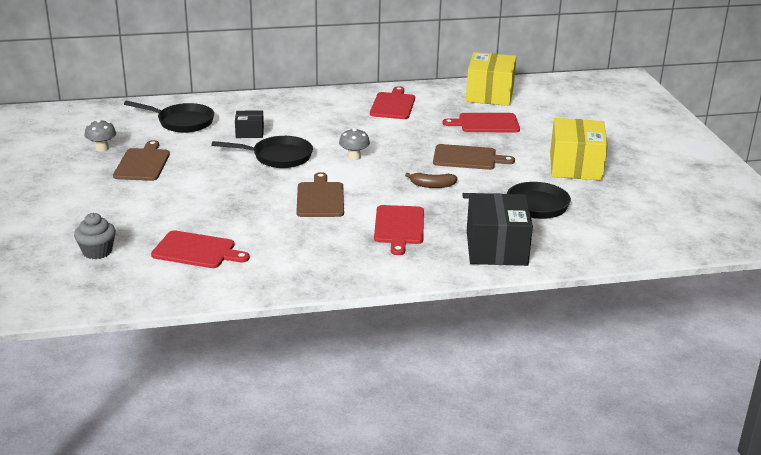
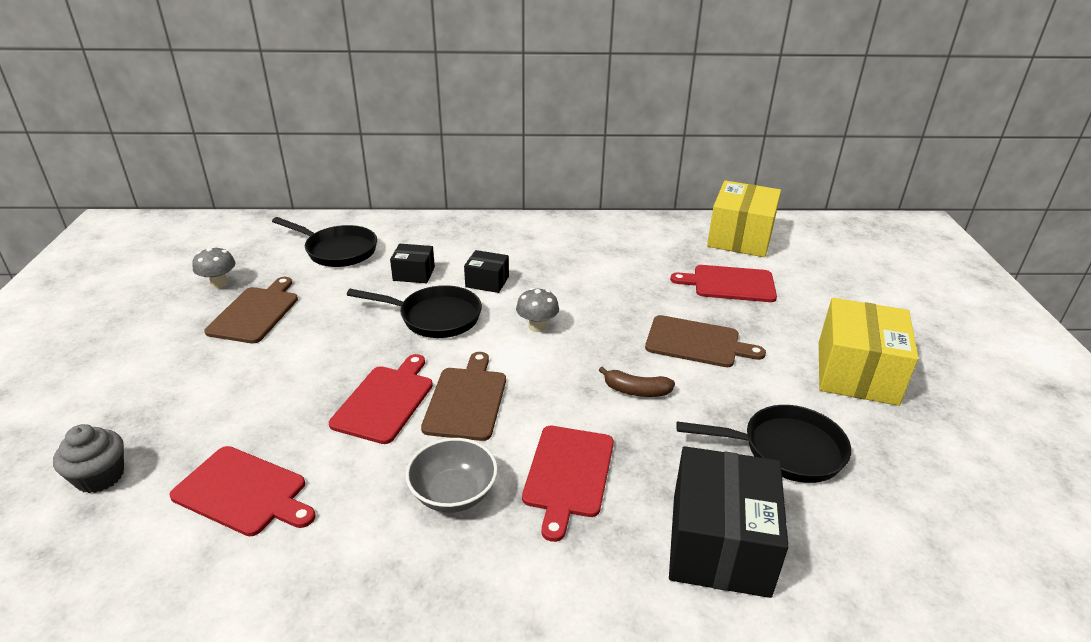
camera: 10 degrees right, 5 degrees up
(307, 134) = (487, 282): none -> black box
(330, 241) = (453, 493): none -> grey bowl
(393, 105) = (611, 245): red cutting board -> red cutting board (385, 401)

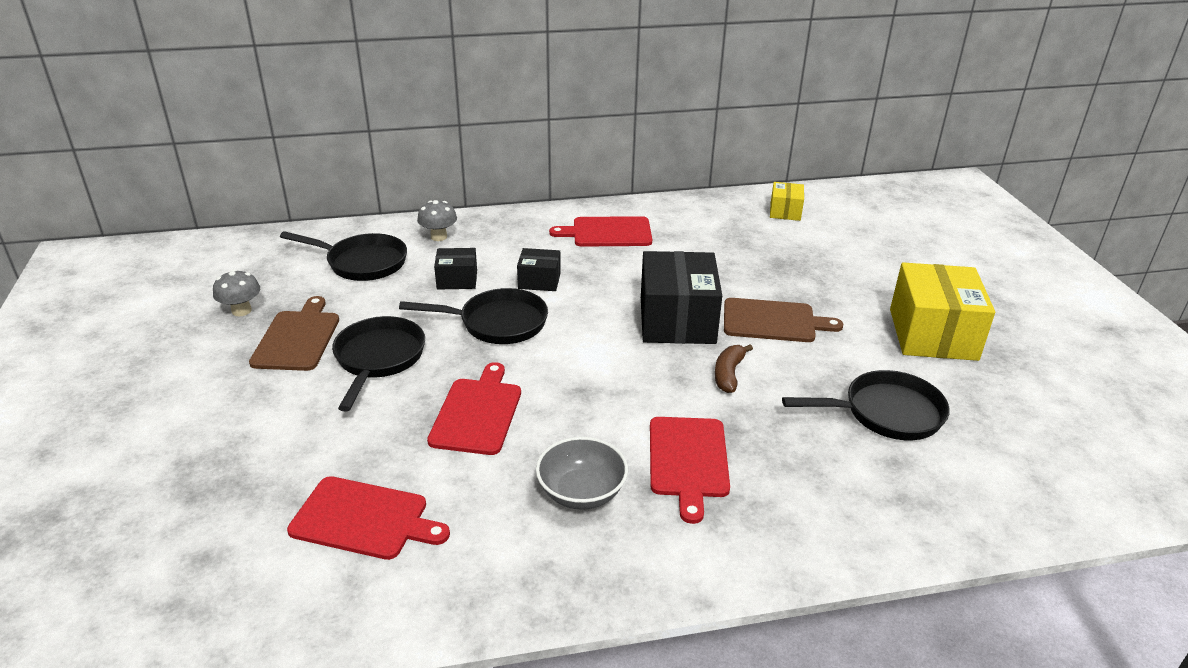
camera: 10 degrees left, 0 degrees up
(100, 477) = (200, 524): grey cupcake -> none
(317, 339) = (378, 359): none -> black pan
(467, 400) = (562, 402): brown cutting board -> none
(537, 326) = (608, 322): grey mushroom -> grey mushroom (439, 237)
(636, 391) = (728, 374): brown banana -> brown banana turned 105 degrees clockwise
(719, 544) = (849, 505): black box -> black box (677, 320)
(729, 284) = (788, 259): red cutting board -> red cutting board (607, 232)
(740, 237) = (785, 211): yellow box -> yellow box, size x0.51

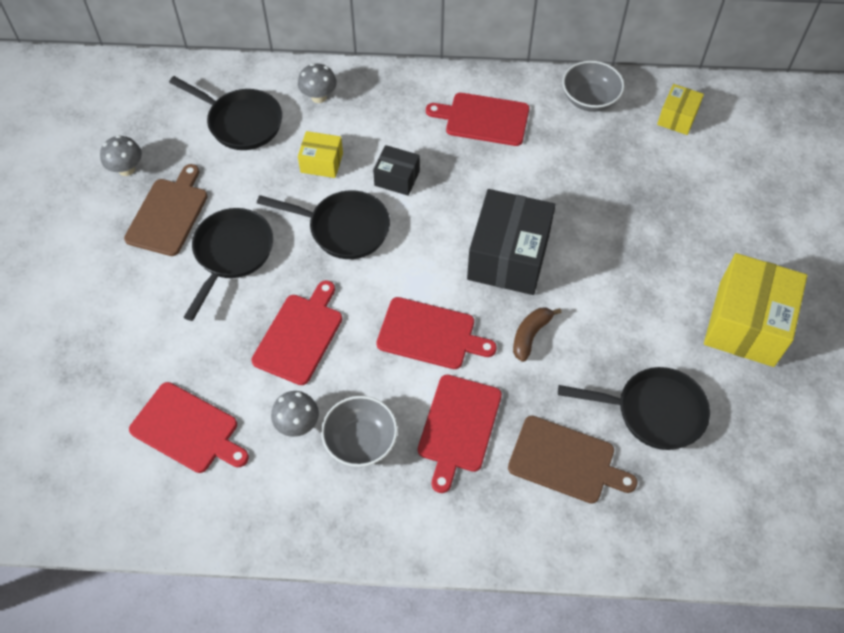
camera: 15 degrees right, 25 degrees up
(457, 280) = (321, 162): black box -> yellow box
(500, 490) = (297, 424): none -> grey mushroom
(623, 390) = (430, 334): none -> red cutting board
(700, 209) = (589, 99): none -> grey bowl
(773, 321) = (599, 276): brown cutting board -> brown cutting board (566, 461)

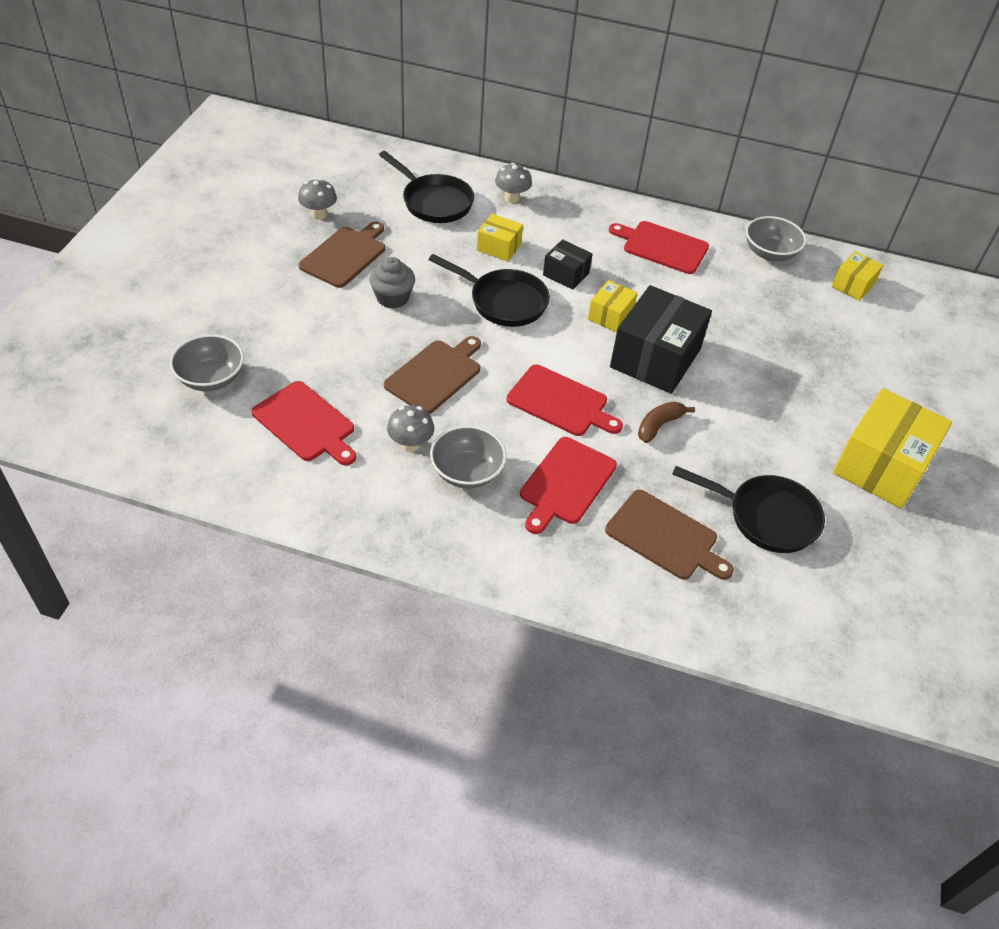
camera: 10 degrees right, 10 degrees down
(76, 402) = (211, 378): none -> grey bowl
(231, 254) = (392, 298): black pan -> grey cupcake
(300, 335) = (436, 375): red cutting board -> brown cutting board
(453, 217) = (610, 316): none -> yellow box

